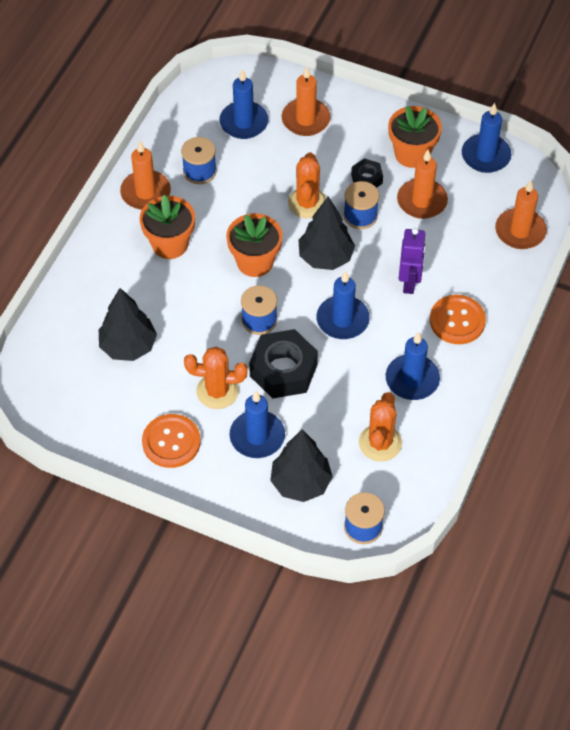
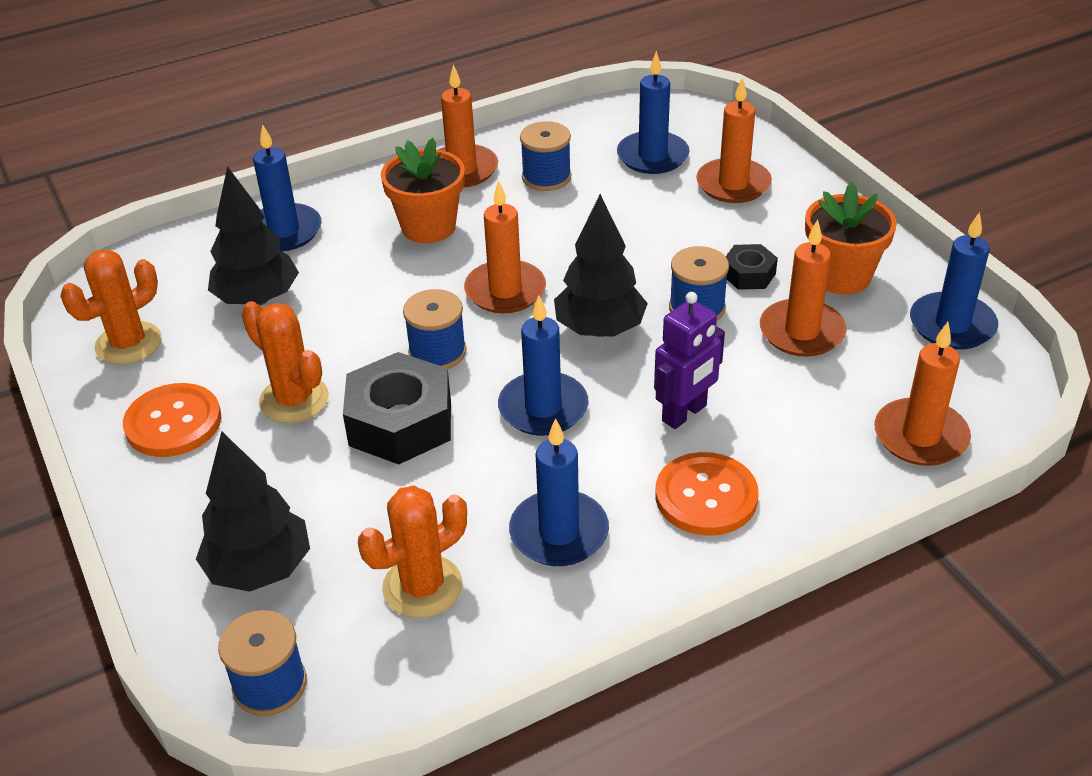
camera: 40 degrees right, 15 degrees down
(255, 262) = (505, 291): orange flower pot -> orange candle
(257, 436) = (276, 478): blue candle -> blue candle (284, 231)
(307, 203) = (641, 263): orange cactus -> orange cactus (128, 344)

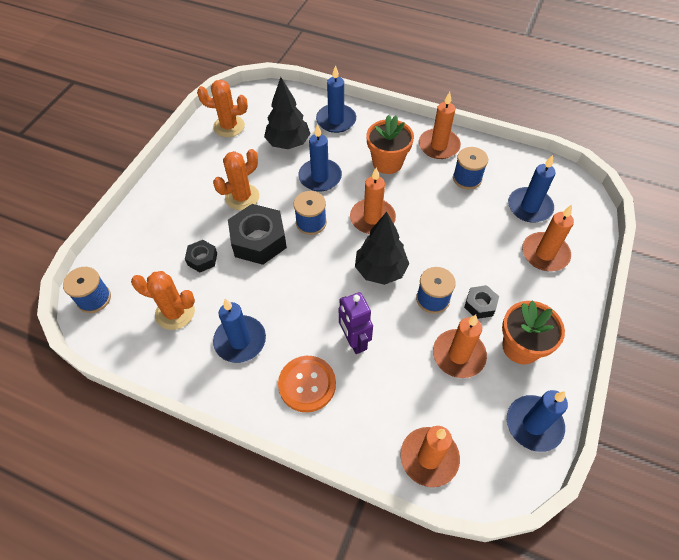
camera: 50 degrees right, 15 degrees up
(173, 422) = (199, 171): orange button -> none
(259, 569) = (146, 253): black tree -> none
(294, 399) = (242, 197): orange cactus -> orange cactus turned 45 degrees clockwise
(357, 504) = (202, 259): none -> black nut
(543, 408) = (310, 284): blue candle -> blue candle (320, 177)
(685, 413) = (354, 341): purple robot -> purple robot turned 60 degrees clockwise

